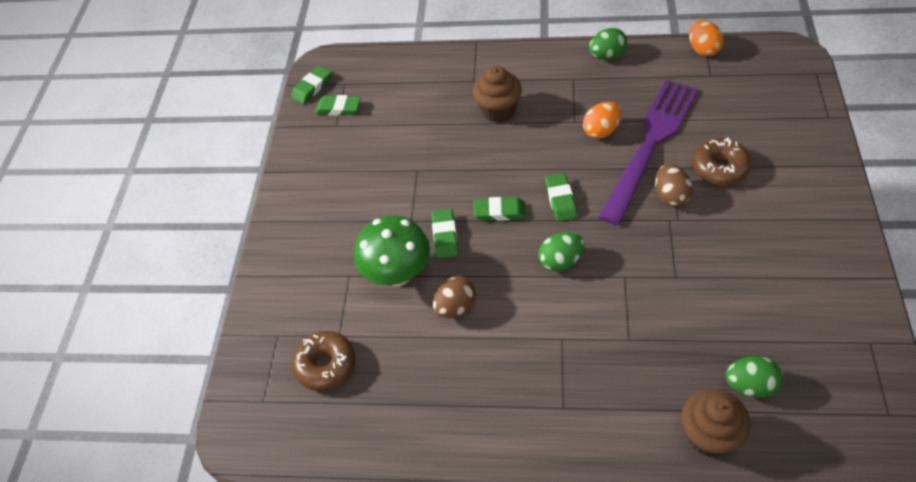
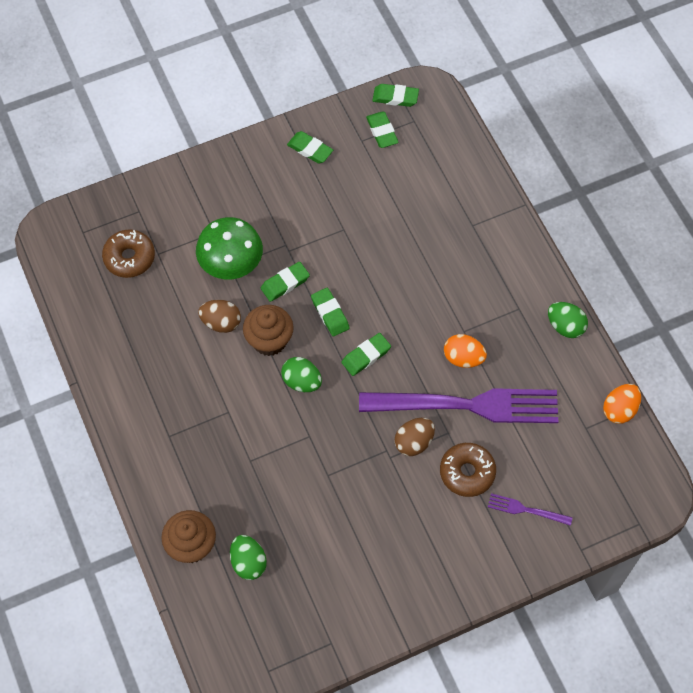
camera: 55 degrees right, 10 degrees up
(316, 165) = (310, 149): none -> green eraser
(498, 110) = (445, 262): brown cupcake -> brown cupcake (269, 340)
(775, 140) = (526, 510): none -> purple fork

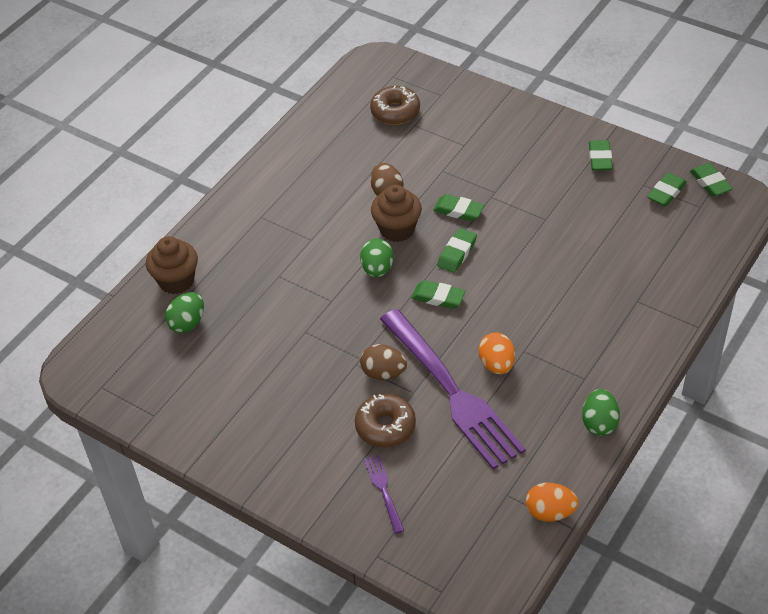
camera: 60 degrees right, 15 degrees down
(232, 267) = (443, 171): green mushroom -> none

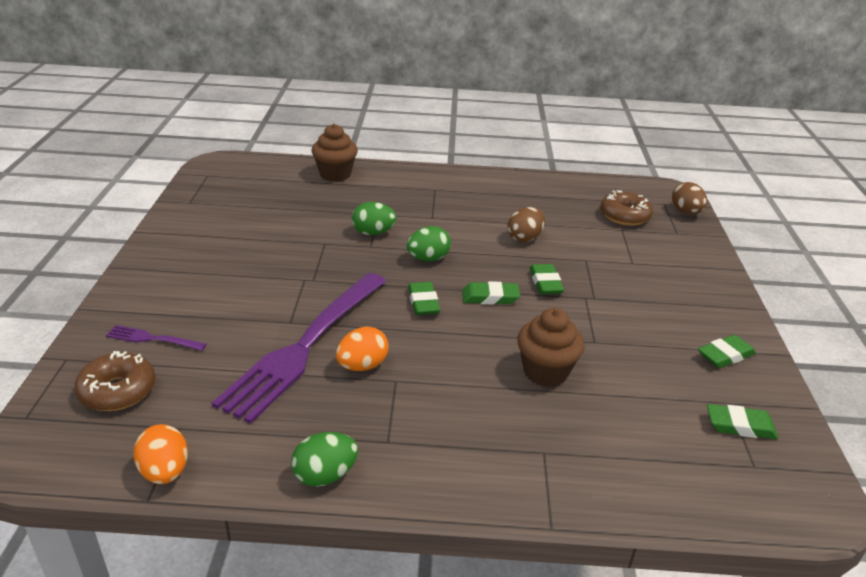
camera: 55 degrees right, 15 degrees down
(187, 323) = (294, 190): green egg -> green egg (373, 233)
(383, 373) = (303, 297): brown egg -> brown egg (686, 212)
(383, 491) = (153, 339): purple fork -> purple fork turned 120 degrees counterclockwise
(385, 426) = (236, 317): brown donut -> brown donut (118, 391)
(397, 229) = (486, 255): brown cupcake -> brown cupcake (545, 372)
(710, 183) = (804, 463): green eraser -> none

